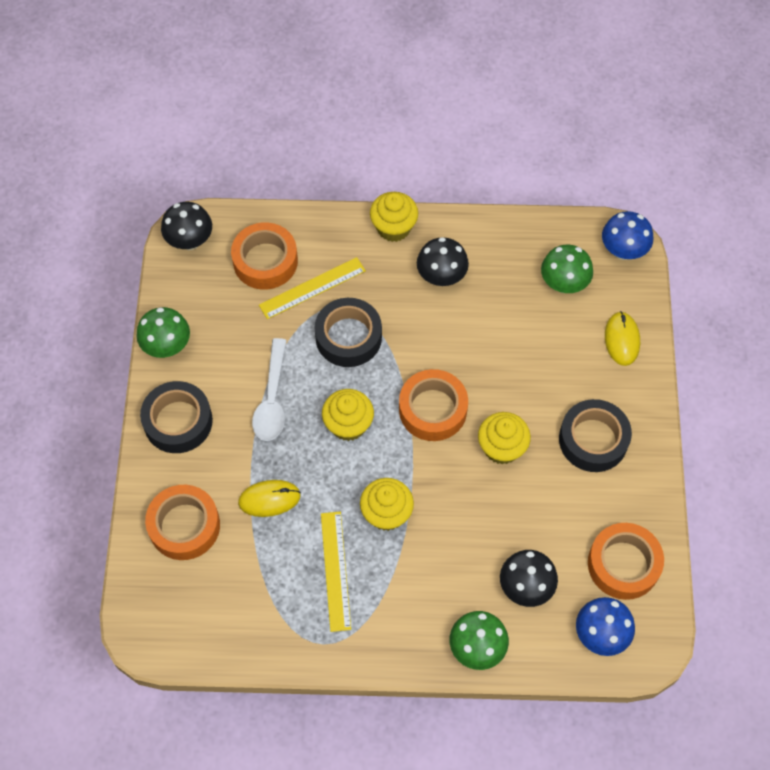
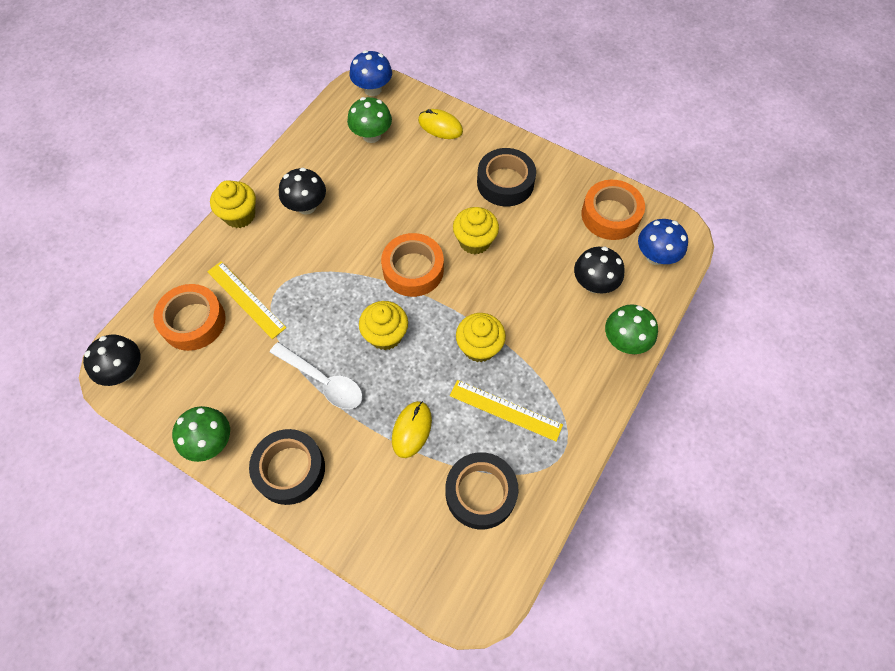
camera: 60 degrees left, 0 degrees up
(184, 526) = (392, 514): orange tape -> none
(312, 288) = (246, 299): yellow ruler -> yellow ruler turned 45 degrees counterclockwise
(348, 337) = (309, 295): black tape -> black tape (480, 493)

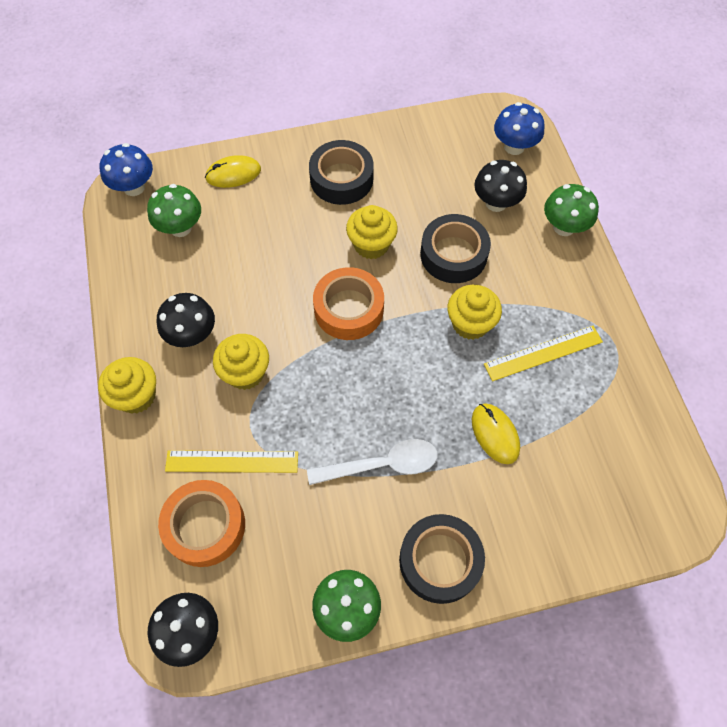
camera: 45 degrees left, 0 degrees up
(385, 335) = (388, 381): yellow cupcake -> yellow cupcake (245, 372)
(480, 493) = (597, 431): black tape -> black tape (453, 254)
(610, 215) = (449, 141): orange tape -> none

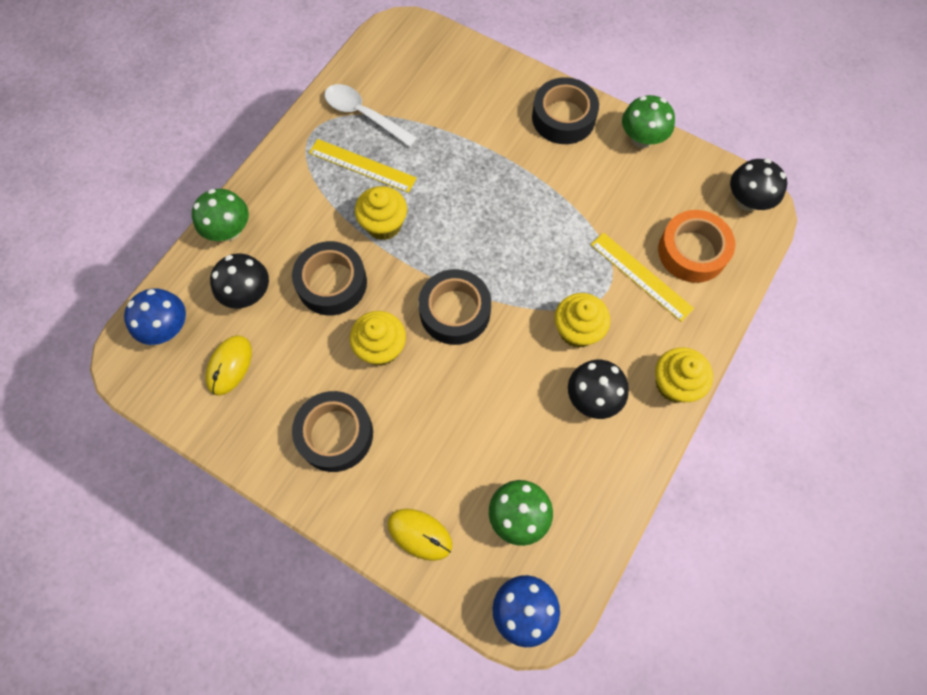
camera: 135 degrees left, 5 degrees up
(349, 309) = (455, 311): orange tape -> black tape
(382, 464) = (543, 192): white spoon -> white spoon (364, 115)
(495, 434) = (453, 149): yellow mouse -> yellow mouse (229, 366)

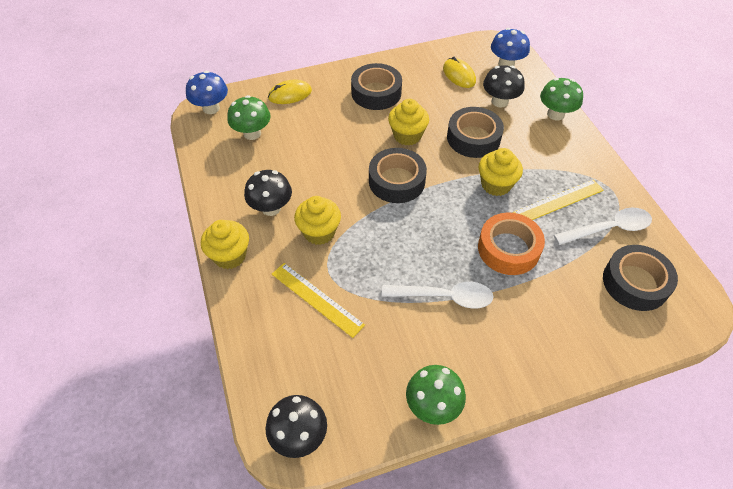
camera: 130 degrees right, 15 degrees down
(547, 188) = (444, 297): none -> white spoon
(563, 117) = (505, 361): black tape -> black tape (635, 282)
(641, 276) = (317, 299): yellow ruler -> yellow ruler turned 45 degrees clockwise
(692, 251) = (300, 350): orange tape -> orange tape (508, 249)

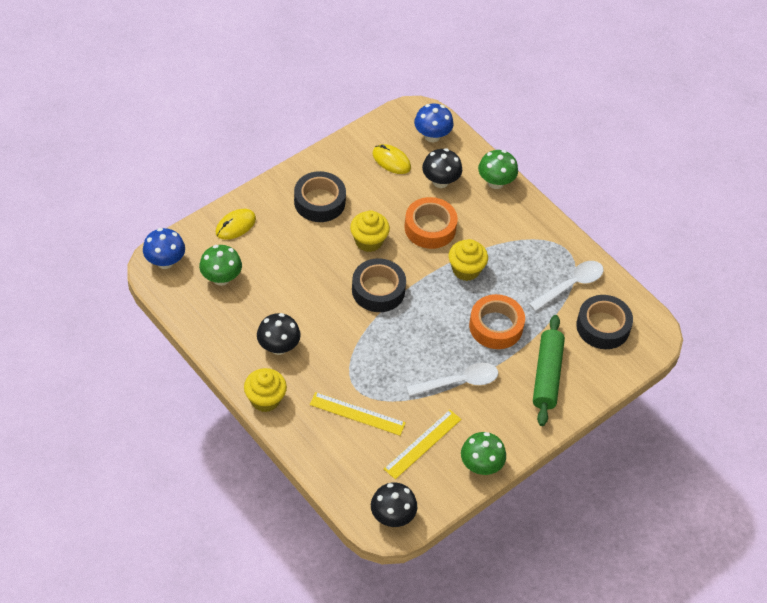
camera: 25 degrees left, 0 degrees up
(319, 232) = (332, 357): yellow cupcake -> none
(473, 138) = (430, 228): black tape -> orange tape
(551, 319) = (547, 375): none -> green rolling pin
(558, 201) = (523, 271): yellow ruler -> yellow ruler (422, 444)

